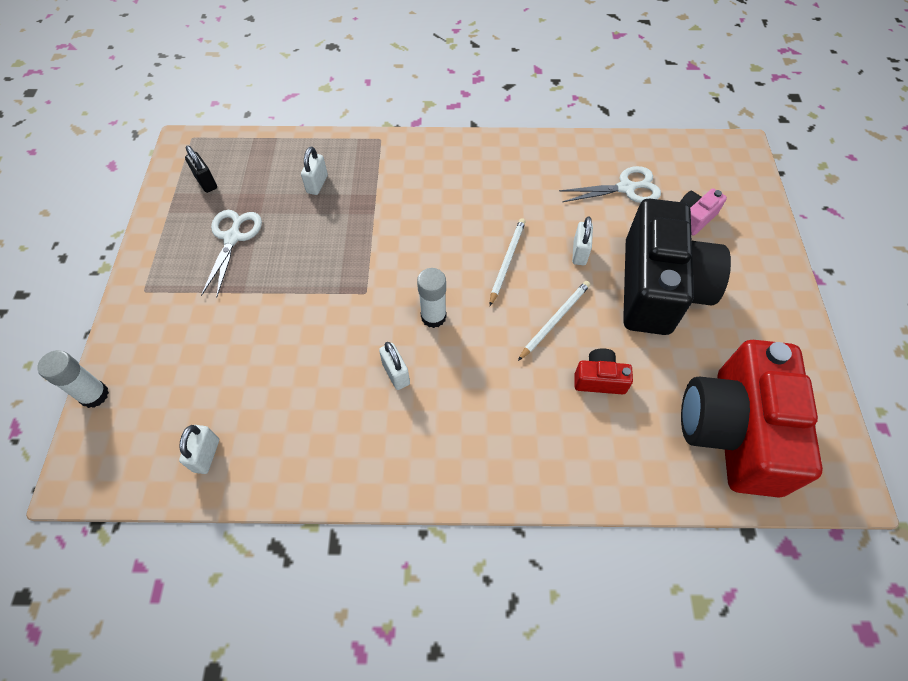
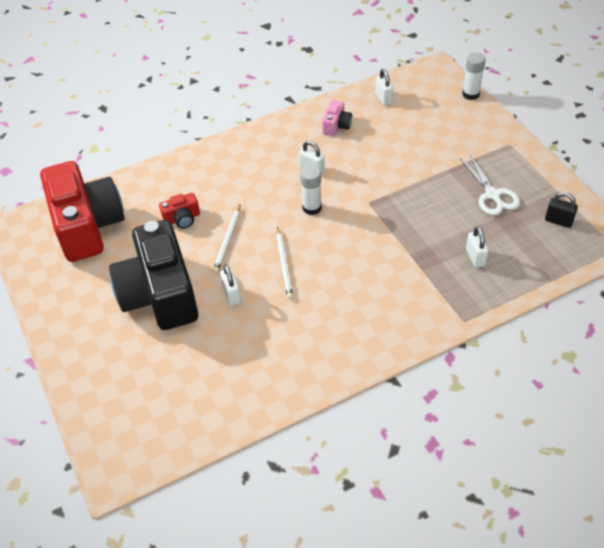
camera: 155 degrees right, 10 degrees down
(626, 188) = (216, 372): white scissors -> none
(694, 218) = (145, 369): pink camera -> pink camera (336, 126)

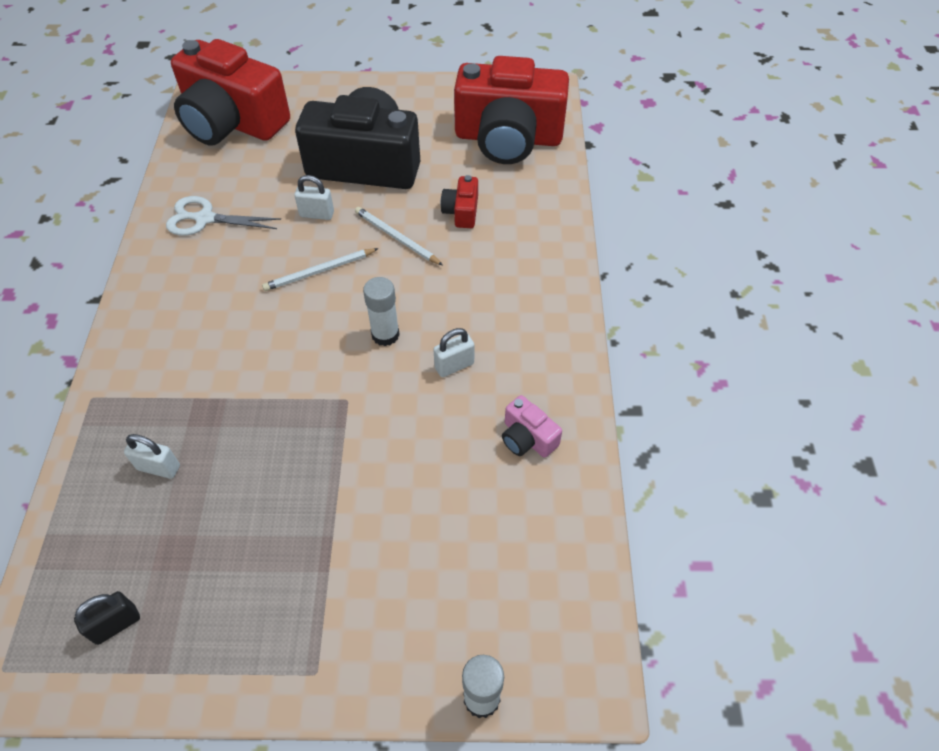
camera: 115 degrees right, 5 degrees up
(154, 416) = (232, 122): none -> red camera
(284, 264) = (319, 271): white pencil -> white pencil turned 45 degrees counterclockwise
(383, 98) = (555, 540): white padlock -> none
(492, 195) = (237, 565): white scissors -> white scissors (205, 219)

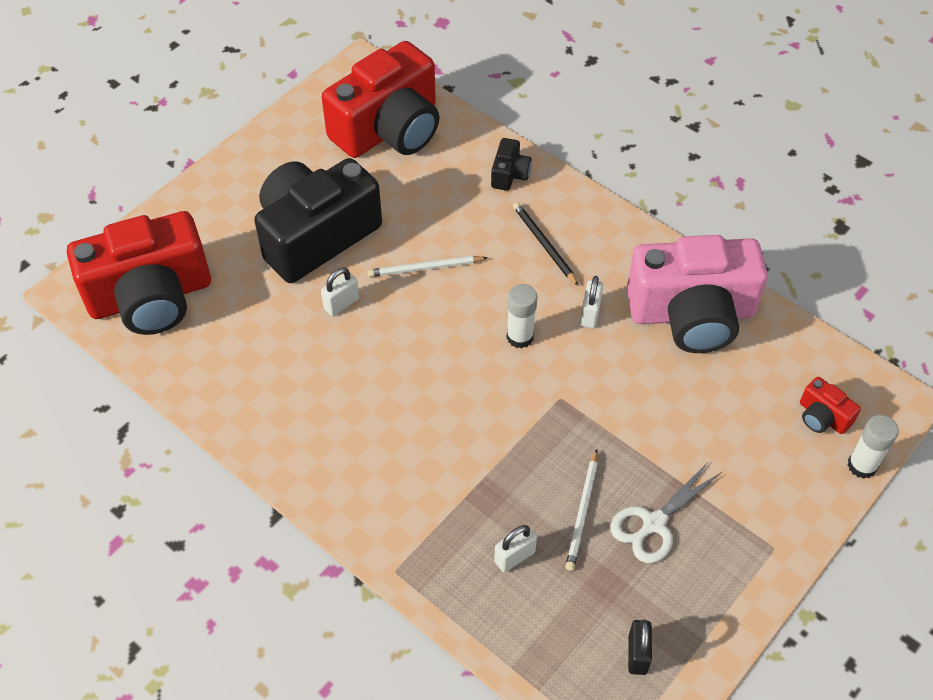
camera: 50 degrees left, 0 degrees up
(205, 219) = (261, 384): white scissors -> white scissors (654, 523)
(319, 271) = (410, 340): white pencil -> white pencil (582, 512)
(461, 212) = (440, 210): red camera -> red camera (822, 416)
(495, 292) = (544, 244): none -> black pencil
(527, 438) = (692, 314): pink camera -> pink camera, size x2.45
(543, 228) = (509, 174): none -> black camera

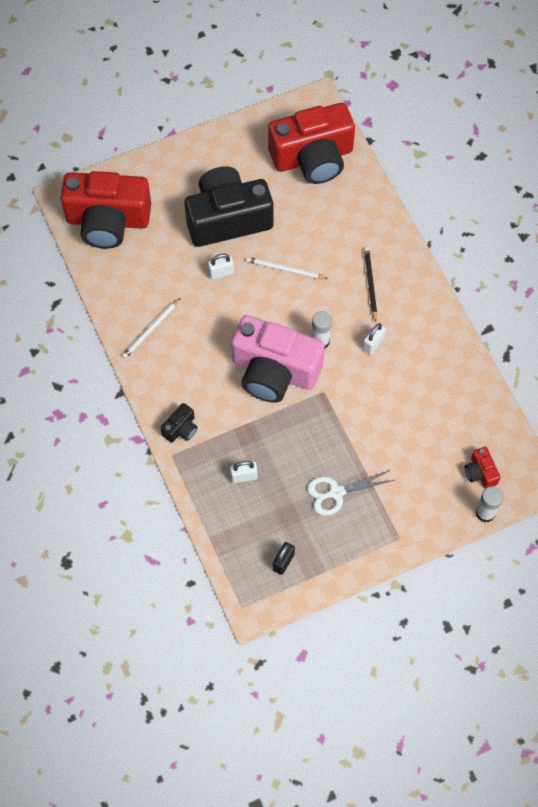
camera: 25 degrees right, 10 degrees up
(509, 174) = (375, 223): black camera -> black camera (181, 429)
(582, 512) = (297, 467): white pencil -> white pencil (151, 330)
(692, 314) = (438, 371): pink camera -> pink camera (274, 371)

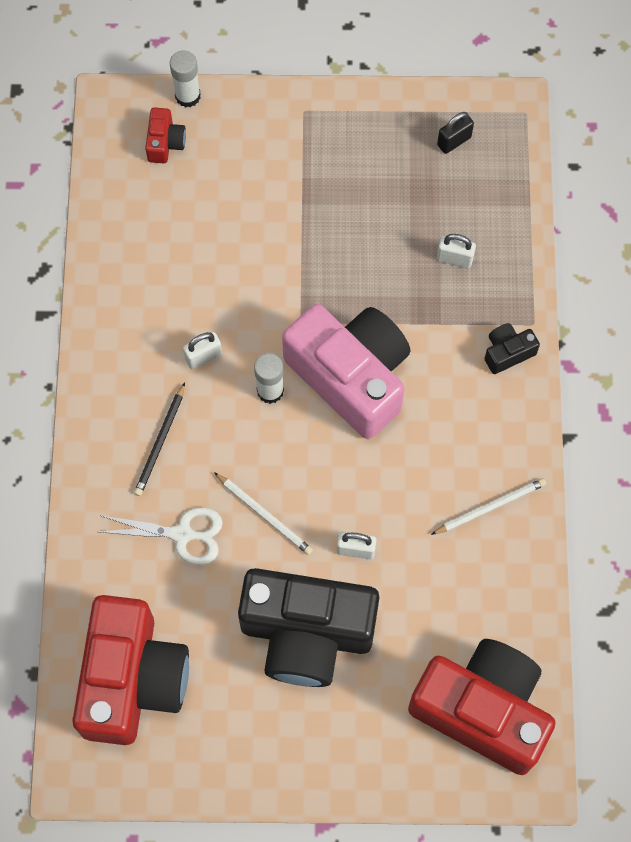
camera: 155 degrees left, 5 degrees up
(313, 157) = (132, 679): red camera -> red camera turned 90 degrees clockwise
(336, 492) = (350, 192): white scissors -> white scissors (182, 534)

